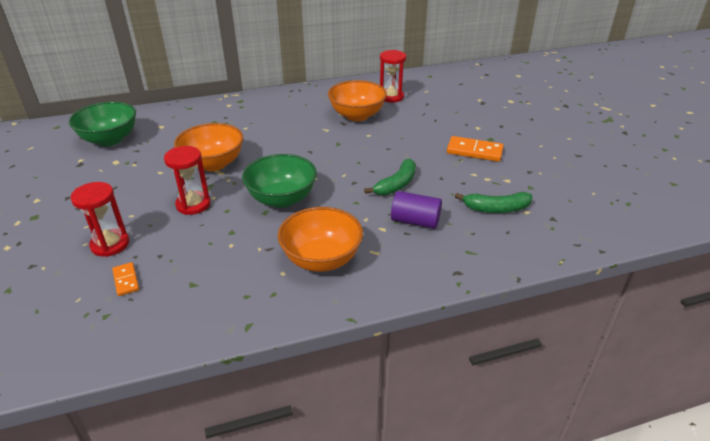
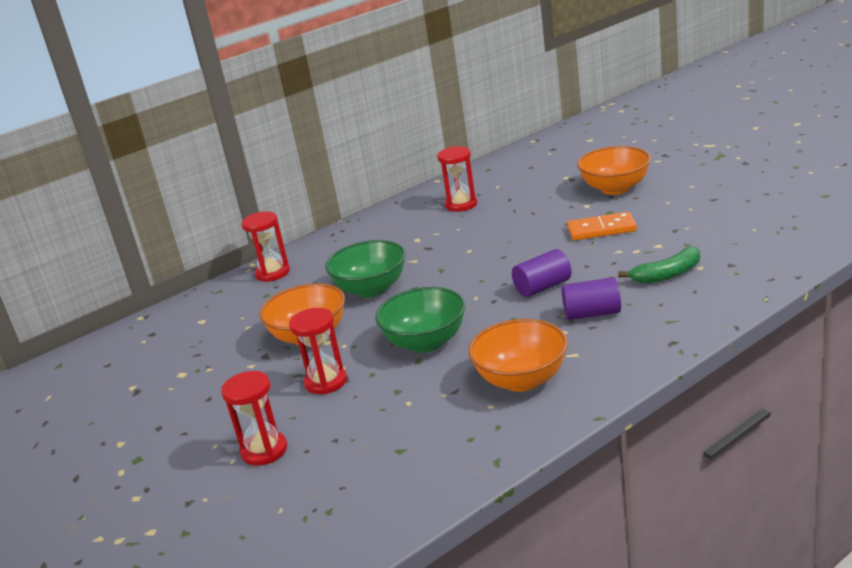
camera: 15 degrees left, 10 degrees down
(110, 139) = (148, 355): green bowl -> green bowl (371, 289)
(126, 280) = (319, 474): orange domino -> none
(231, 106) = (272, 273): none -> red hourglass
(357, 115) = (437, 235): orange bowl -> orange bowl (615, 188)
(396, 184) = (543, 287): green banana -> purple cylinder

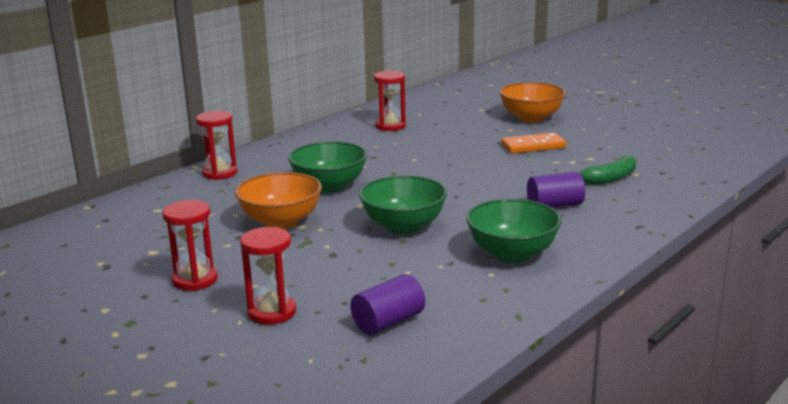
camera: 15 degrees left, 5 degrees down
(326, 382) = (314, 257): red hourglass -> red hourglass (195, 280)
(522, 380) = (512, 254): orange bowl -> green bowl
(543, 287) = (499, 186): purple cylinder -> purple cylinder (388, 322)

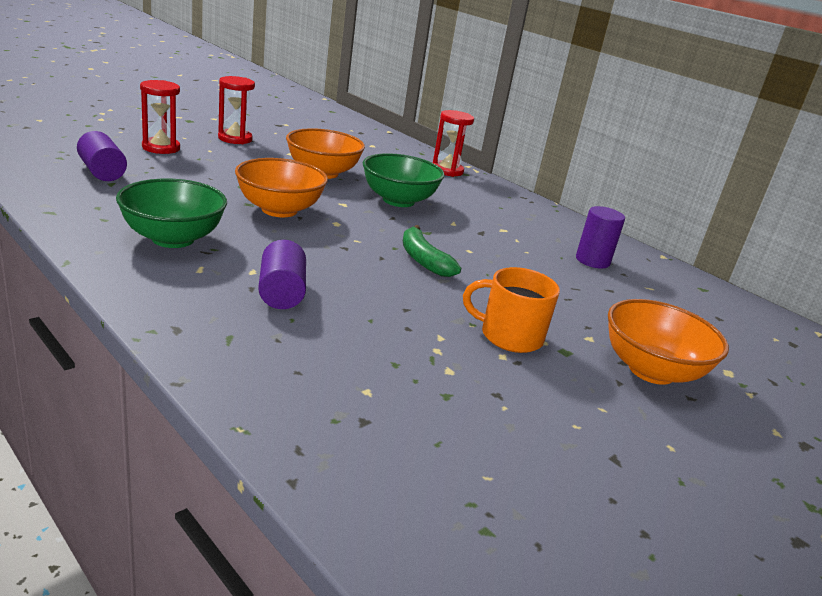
camera: 90 degrees right, 5 degrees up
(390, 126) = (592, 260): red hourglass -> purple cylinder
(403, 226) = (279, 210): green bowl -> orange bowl
(533, 146) = (509, 336): orange domino -> orange mug
(609, 178) = (355, 360): green banana -> green banana (423, 260)

